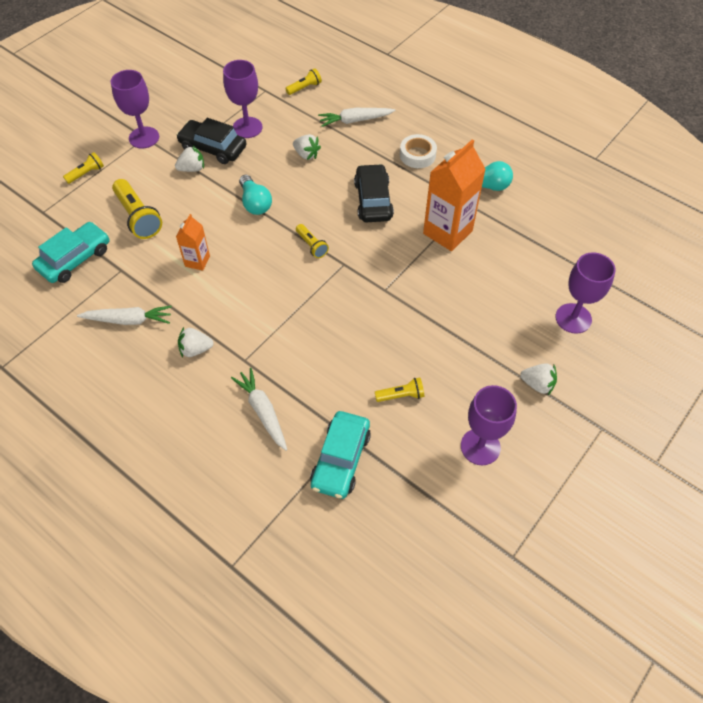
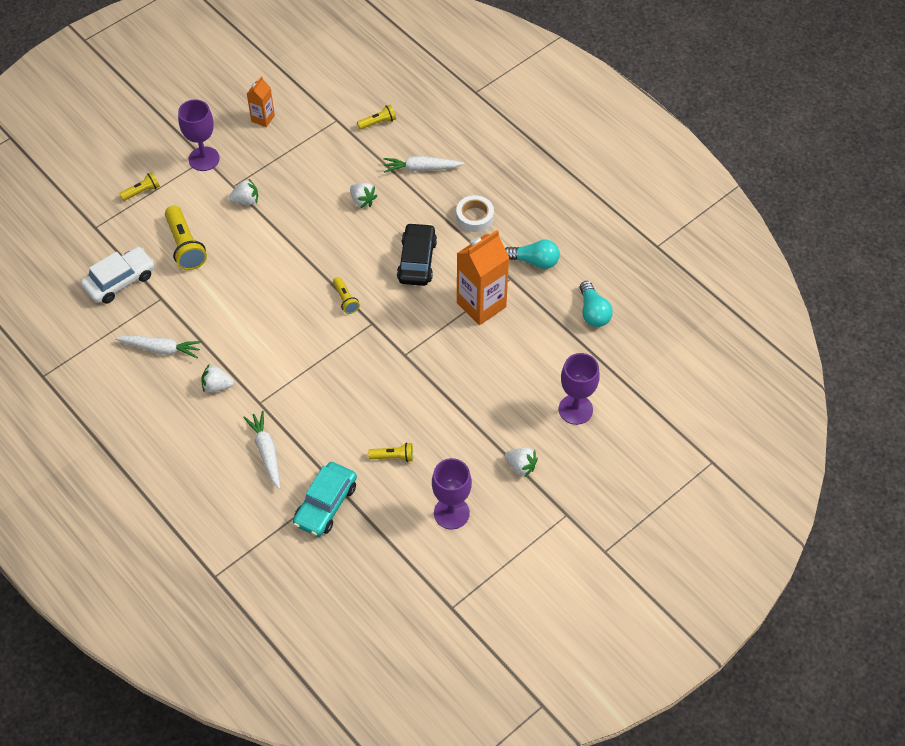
camera: 10 degrees right, 0 degrees up
(75, 259) = (120, 281): turquoise car -> white car
(197, 261) = (234, 300): orange carton -> orange carton (263, 118)
(213, 148) = (270, 180): black car -> none
(247, 127) = (309, 161): purple goblet -> none
(255, 203) = (300, 247): turquoise light bulb -> turquoise light bulb (593, 312)

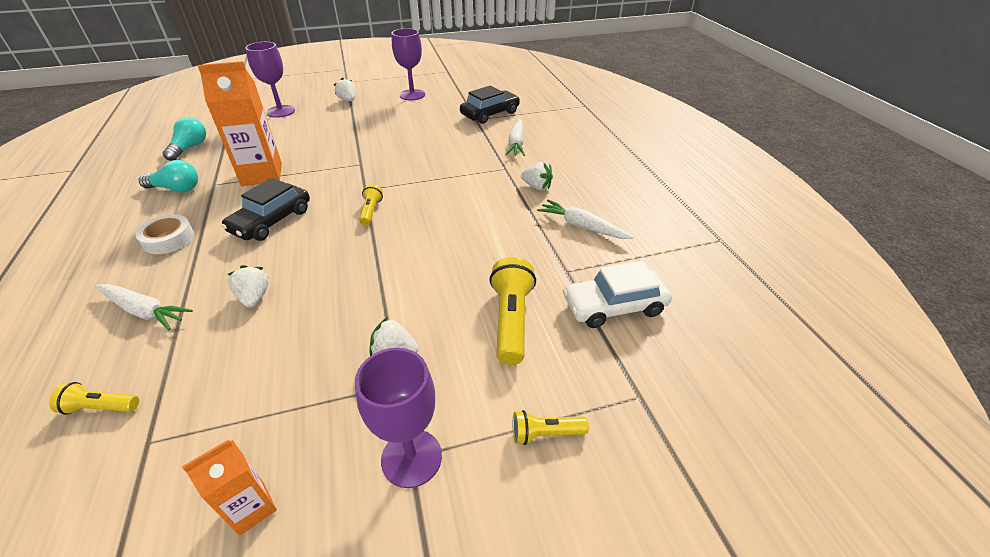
camera: 155 degrees left, 15 degrees down
(325, 504) = (490, 114): turquoise car -> black car
(393, 457) = (425, 121): yellow flashlight -> none
(534, 261) = (176, 189): turquoise light bulb -> turquoise light bulb turned 150 degrees clockwise

